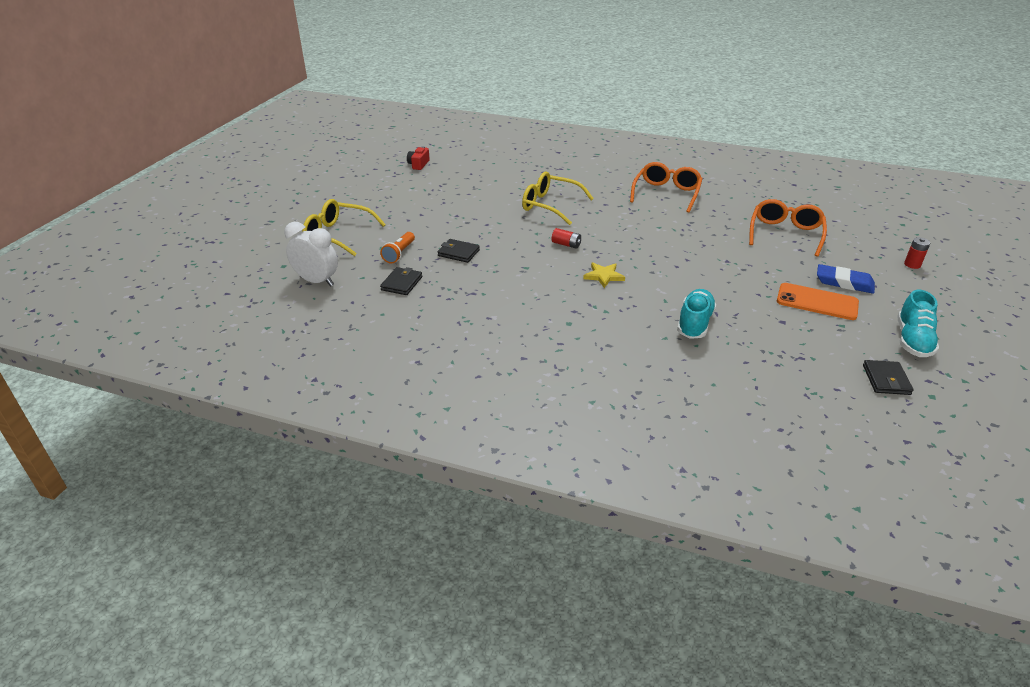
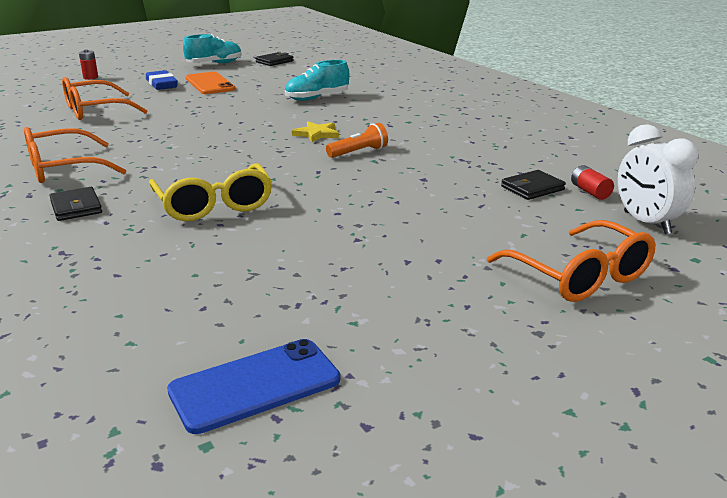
camera: 140 degrees left, 10 degrees down
(337, 235) = (580, 276): yellow glasses -> orange glasses
(399, 253) = (503, 218): orange flashlight -> orange flashlight (359, 152)
(418, 164) = (255, 385): red camera -> blue phone
(458, 253) = (426, 194): black wallet -> black wallet (76, 207)
(566, 244) = (293, 163): red battery -> red battery (590, 192)

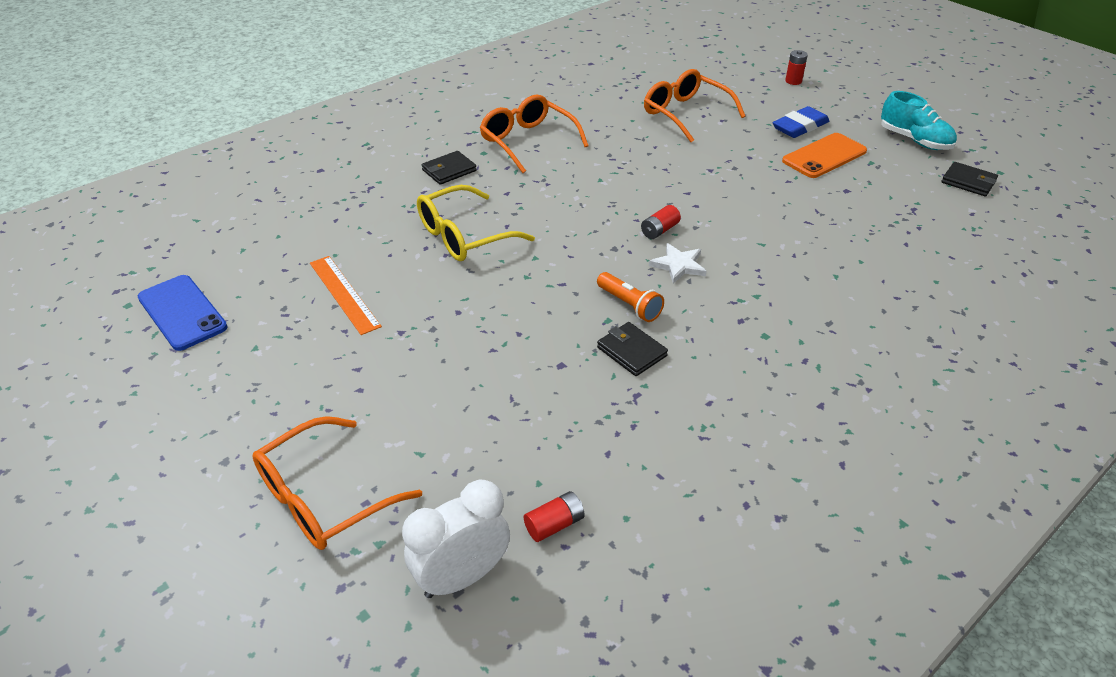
camera: 80 degrees right, 15 degrees up
(266, 135) = (659, 230): none -> red battery
(278, 268) = (344, 294): none -> orange ruler
(316, 134) = (678, 265): yellow star -> white star
(317, 98) = (820, 244): turquoise shoe -> none
(532, 188) = (553, 464): black wallet -> black wallet (631, 352)

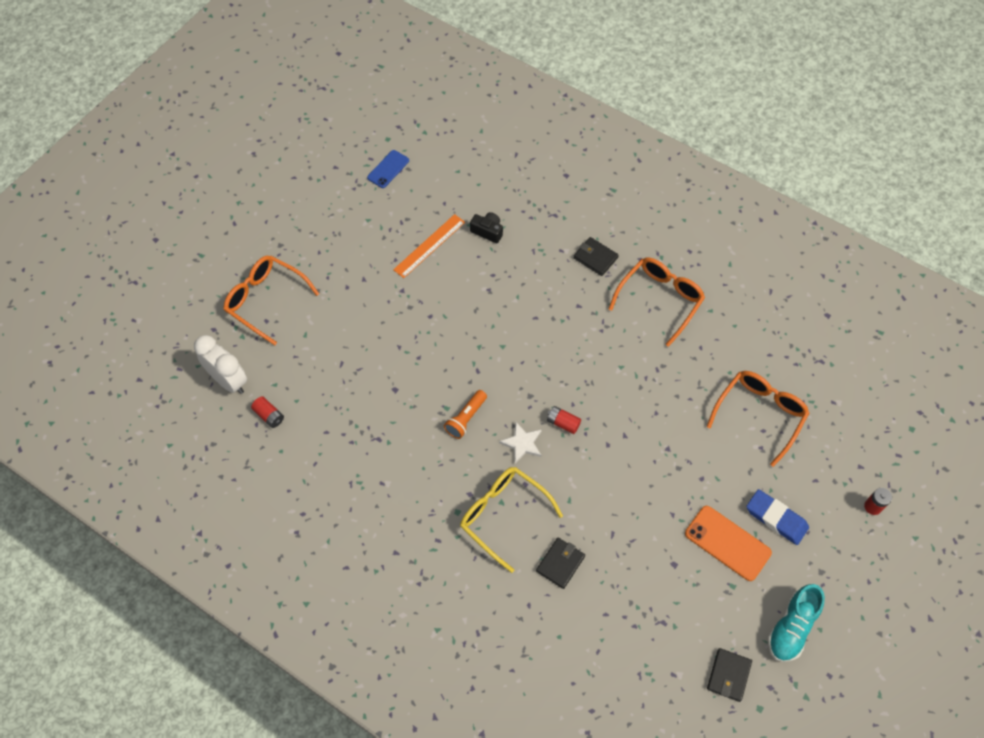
camera: 75 degrees right, 20 degrees up
(182, 312) = (388, 169): blue phone -> blue phone, size x0.65
(357, 240) = (487, 231): none -> black camera
(463, 236) = (513, 294): yellow glasses -> yellow glasses (503, 515)
(631, 352) = (418, 428): black wallet -> black wallet (560, 563)

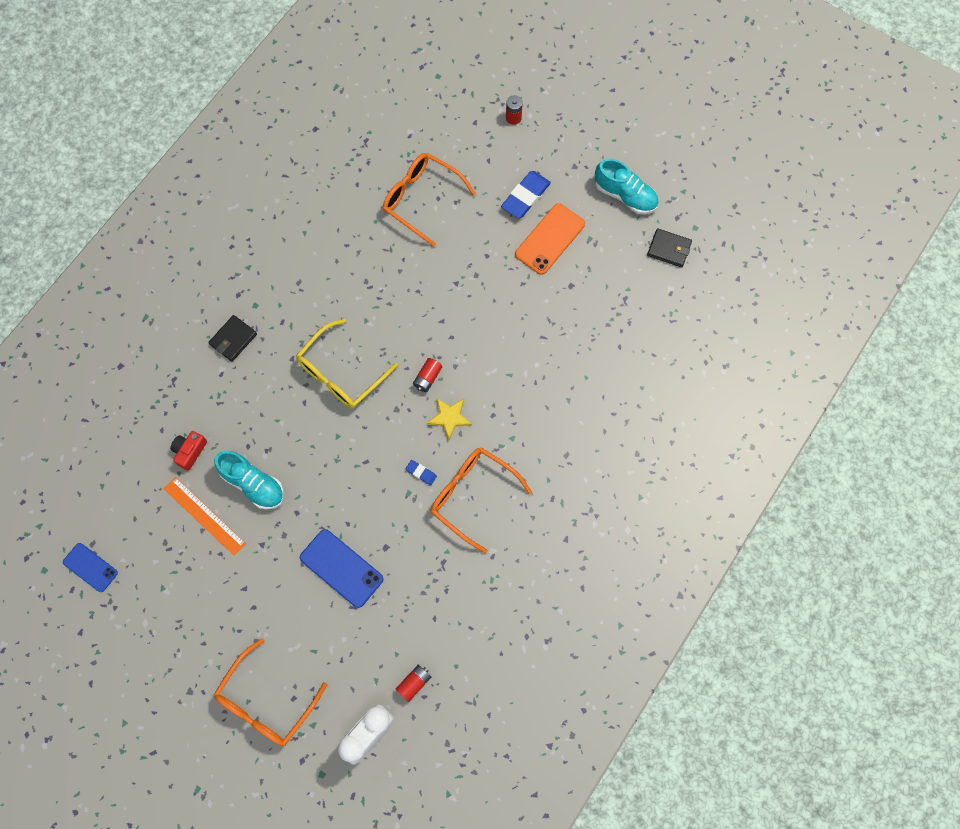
camera: 90 degrees left, 10 degrees up
(377, 353) = (341, 568): none -> blue phone
(457, 281) = (253, 484): none -> turquoise shoe
(466, 418) = (421, 473): orange flashlight -> blue eraser
(487, 231) = (190, 451): black camera -> red camera
(503, 515) = (526, 436): yellow glasses -> yellow glasses (340, 373)
(522, 443) = (449, 417): white star -> yellow star
(560, 563) = (573, 384): black wallet -> none
(660, 300) = (289, 278): orange glasses -> orange glasses (472, 495)

